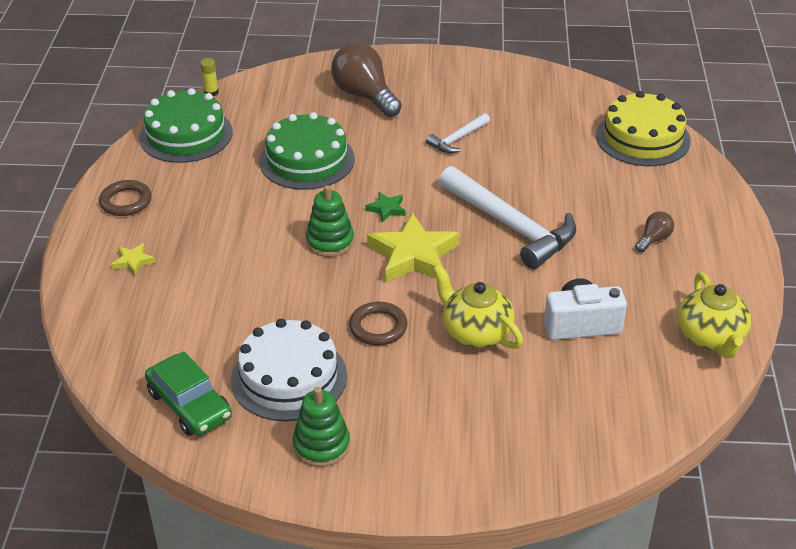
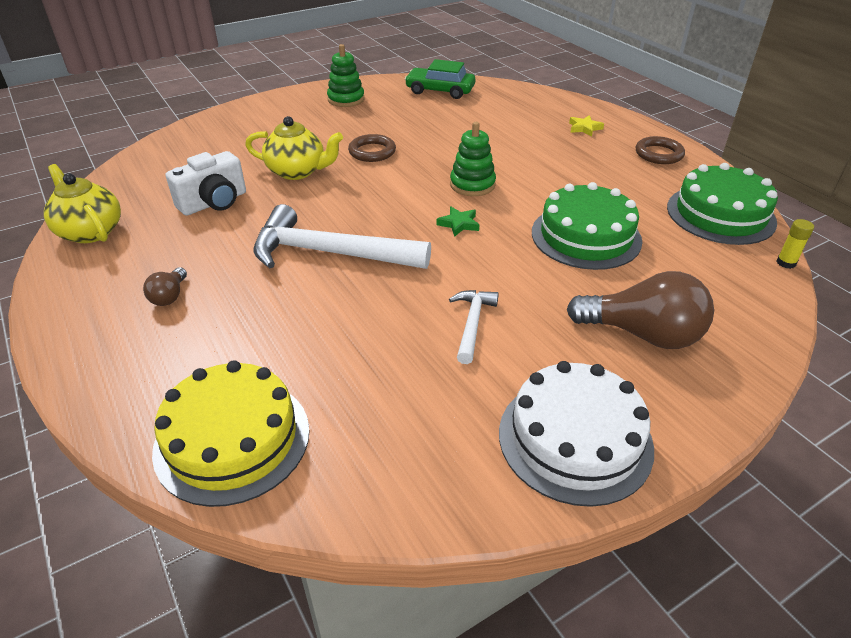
camera: 145 degrees right, 0 degrees up
(289, 377) = (400, 115): white cake -> white cake (575, 439)
(413, 255) = (395, 199): yellow star -> none

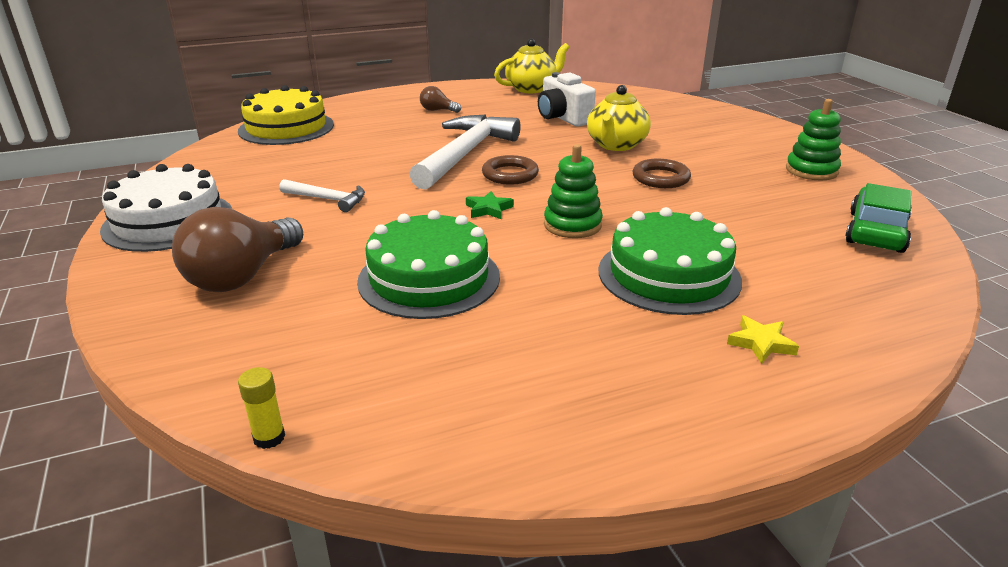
camera: 100 degrees right, 10 degrees down
(658, 154) = (657, 407): brown ring -> brown ring (510, 174)
(720, 214) = (429, 415): green cake -> green cake (668, 275)

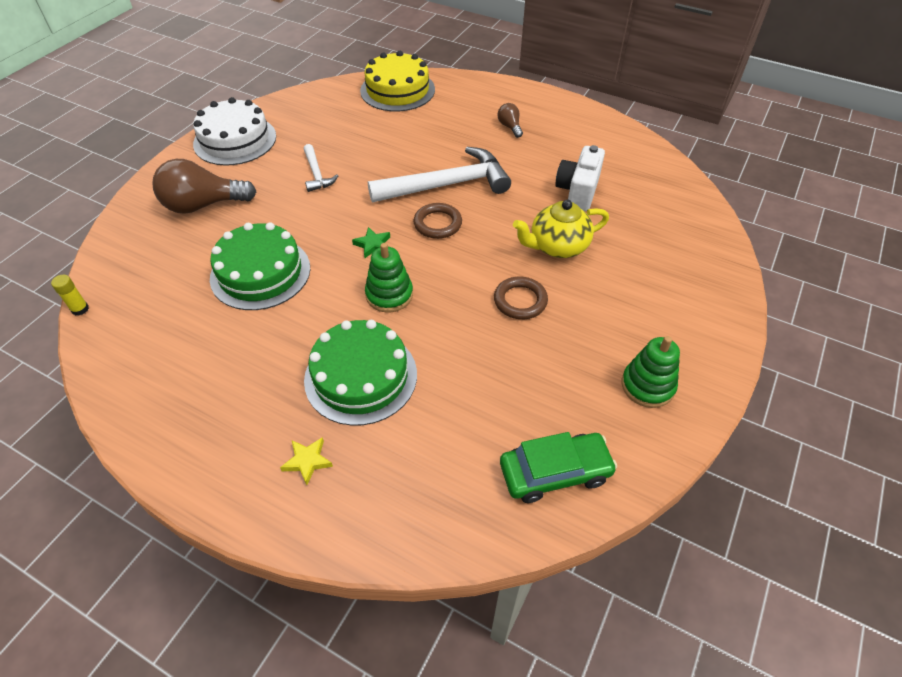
camera: 50 degrees right, 20 degrees up
(531, 88) = (621, 141): yellow teapot -> none

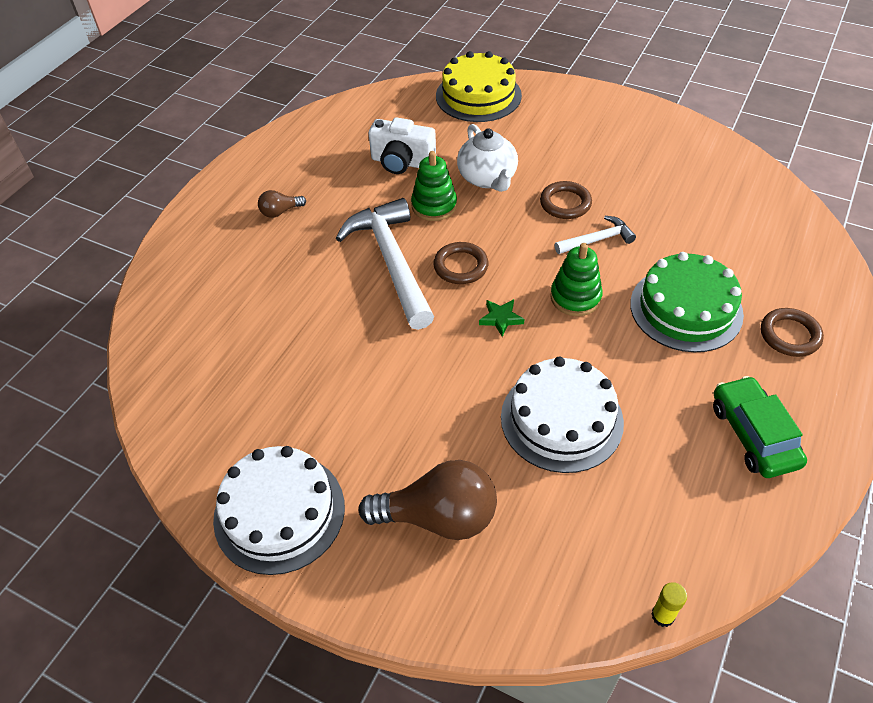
camera: 90 degrees left, 0 degrees up
(203, 205) = (438, 517): brown light bulb -> brown light bulb turned 75 degrees counterclockwise
(260, 272) = (561, 419): green cake -> white cake
(307, 461) = (789, 335): yellow star -> brown ring
(316, 174) = (368, 391): white hammer -> white hammer (597, 240)
(397, 90) = (174, 324): yellow cake -> yellow cake (478, 95)
(555, 472) = (740, 185): green car -> green car (753, 434)
(557, 246) = (487, 178): yellow teapot -> white teapot
(647, 386) = (643, 135): green stacking toy -> green stacking toy (434, 206)

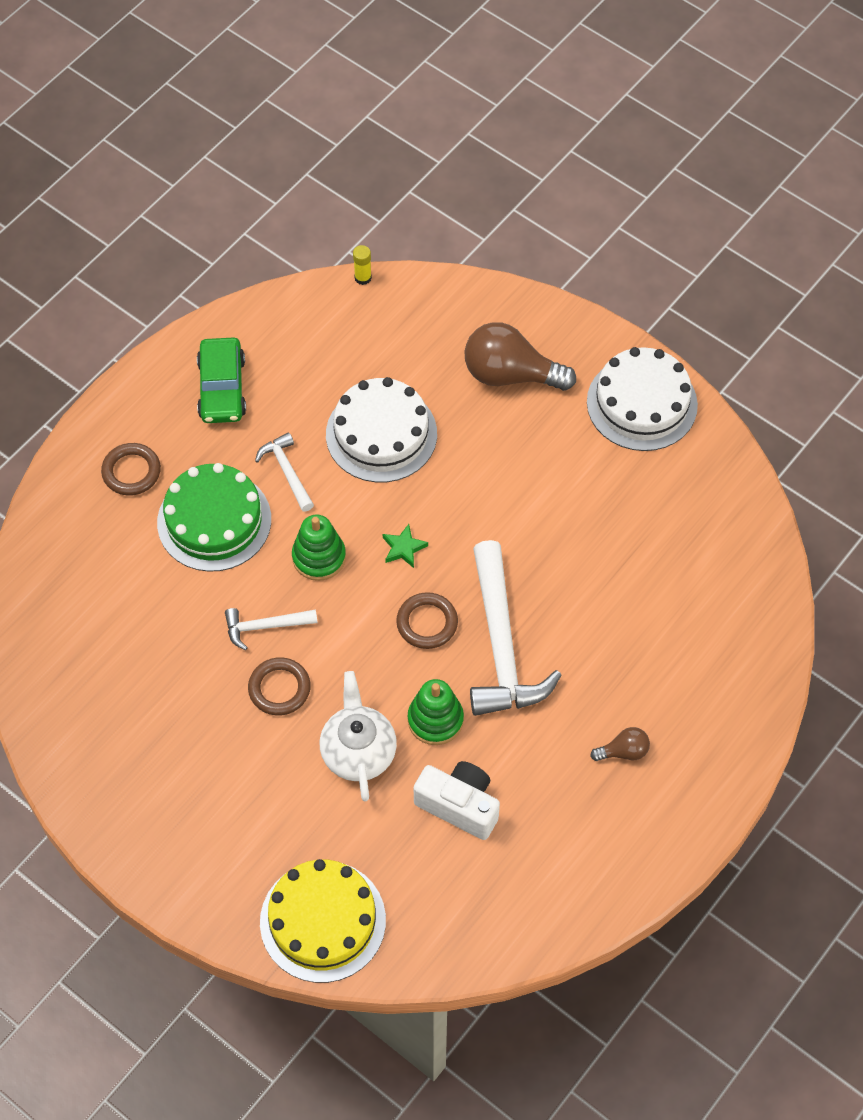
camera: 170 degrees left, 10 degrees up
(641, 364) = (287, 471): none -> white hammer

